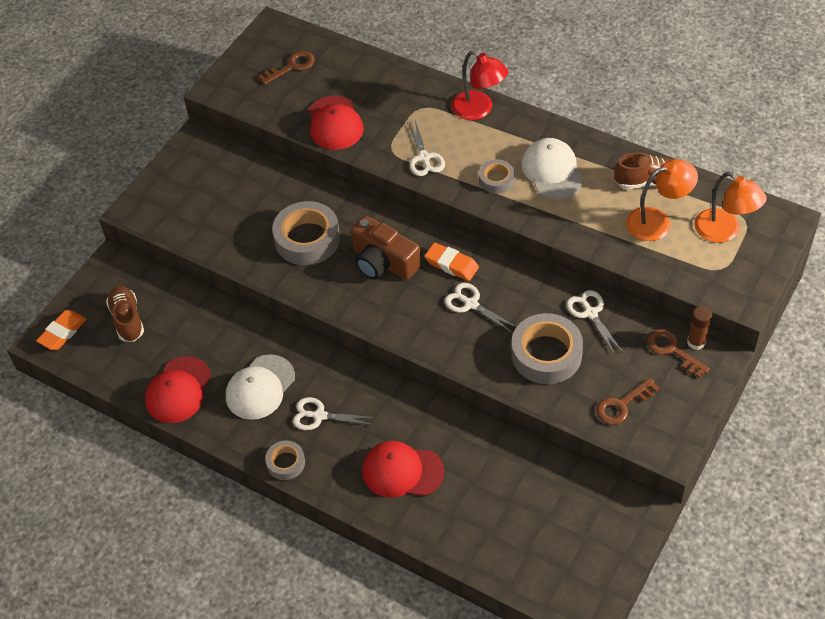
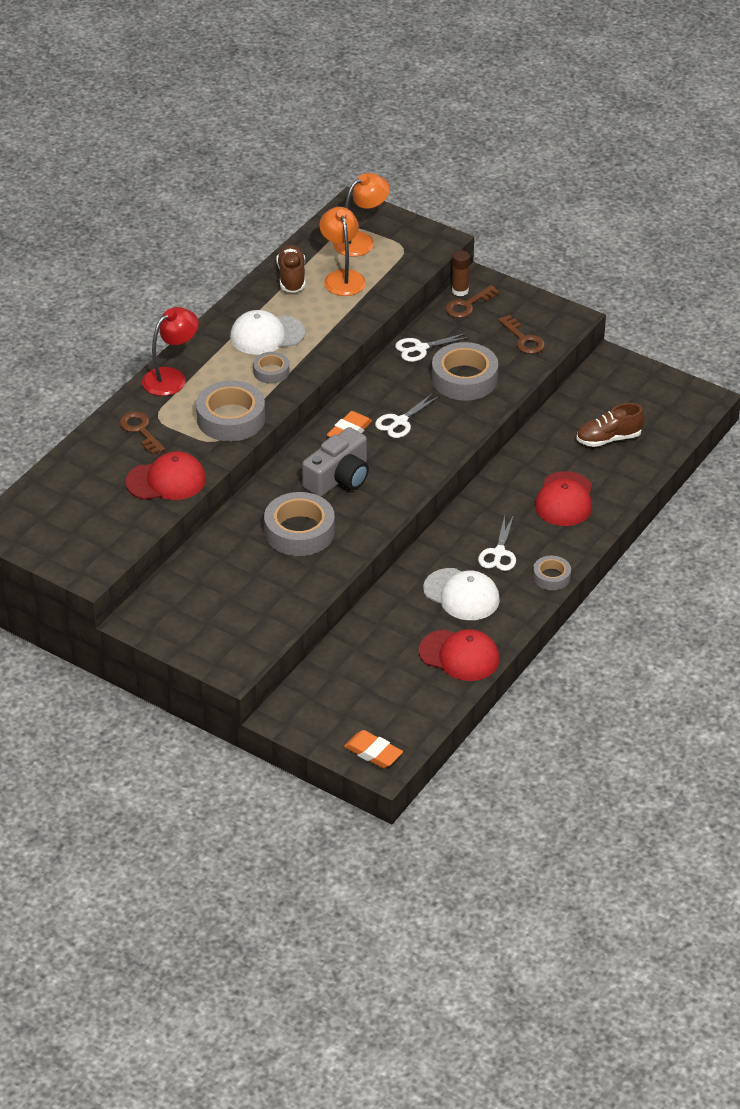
camera: 90 degrees left, 10 degrees down
(127, 320) = (362, 699): brown shoe -> brown shoe (608, 439)
(292, 66) = (68, 513): brown key -> brown key (140, 430)
(383, 262) = (339, 478): brown camera -> grey camera
(424, 157) = (231, 418): white scissors -> grey tape

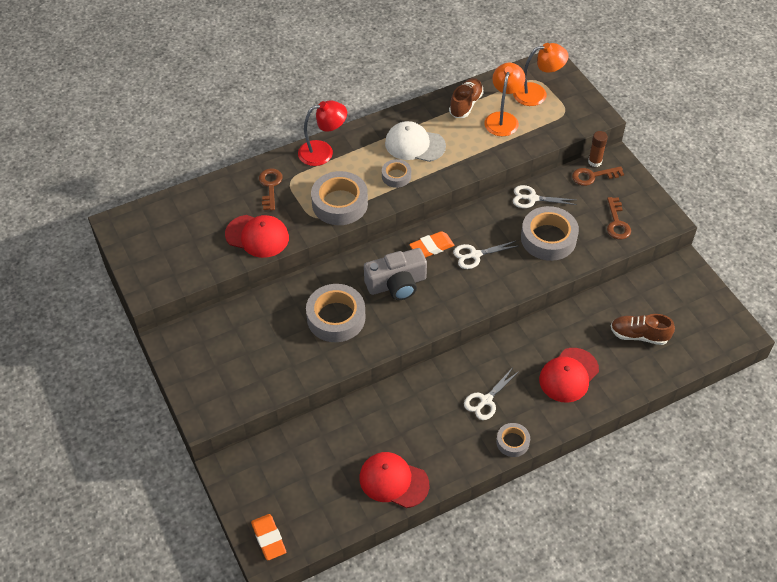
camera: 30 degrees right, 10 degrees up
(459, 656) = (393, 481): red cap -> red cap turned 150 degrees clockwise
(461, 595) = (432, 425): white cap -> none

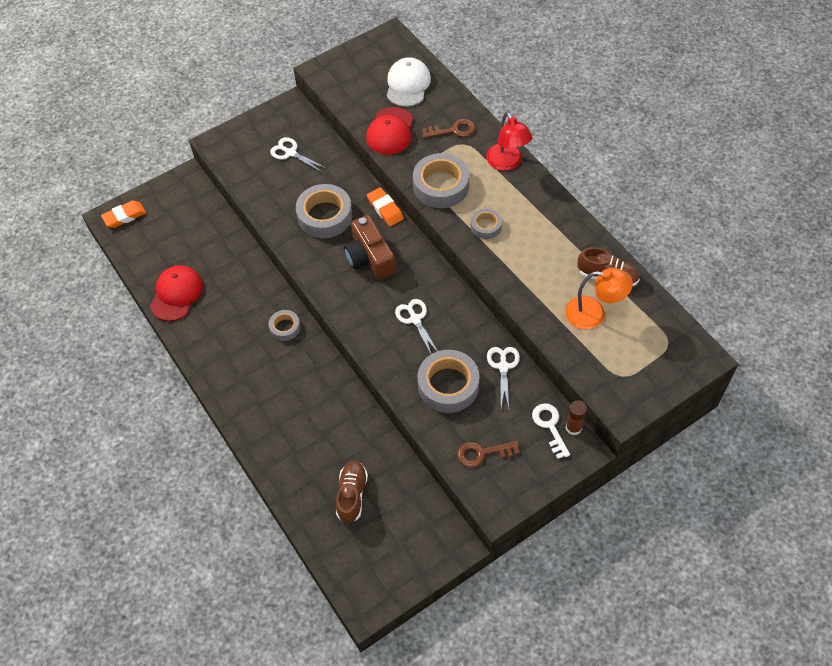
camera: 85 degrees right, 5 degrees up
(397, 284) = (370, 257): grey camera -> brown camera
(414, 144) = (534, 237): white cap -> white cap (408, 84)
(431, 247) = (419, 281): orange eraser -> orange eraser (385, 209)
(486, 400) = (262, 358): white scissors -> white scissors (291, 153)
(512, 442) = (217, 383): grey tape -> grey tape (285, 327)
(537, 93) = (644, 345): orange lamp -> none
(568, 375) = (296, 428): red cap -> none
(593, 176) = (549, 426): brown key -> white key

